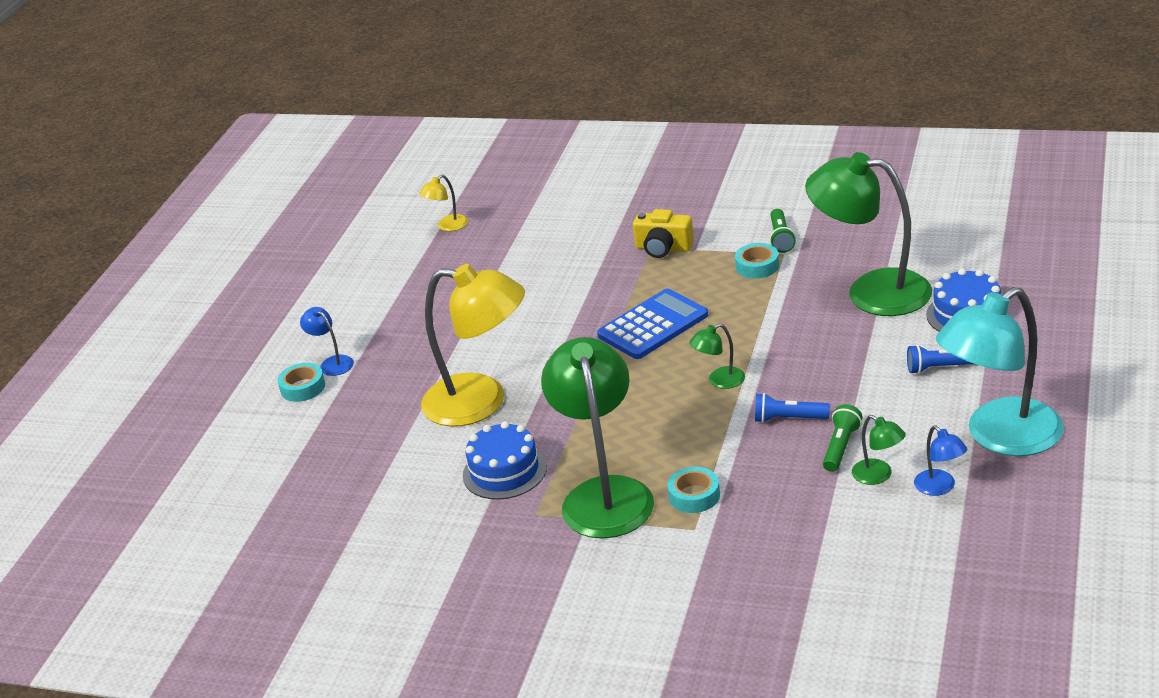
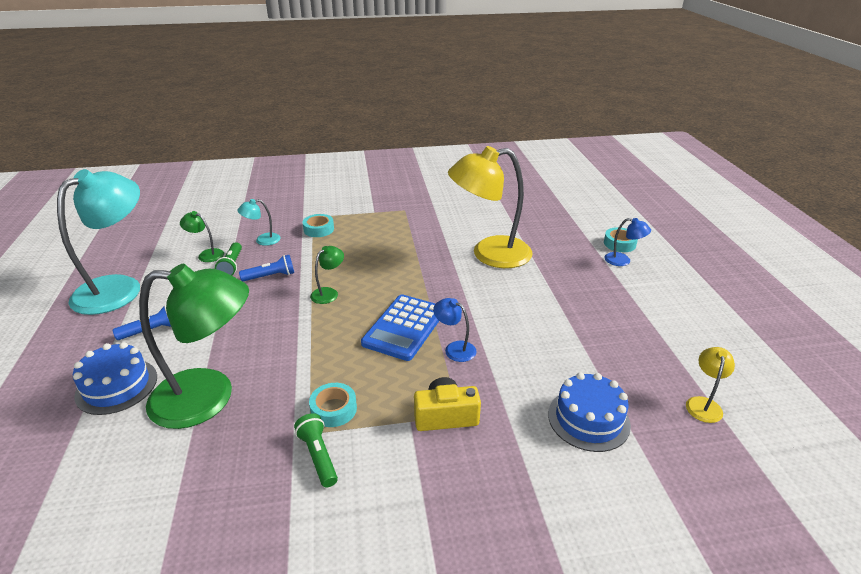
camera: 150 degrees right, 0 degrees up
(504, 471) = (439, 223): blue cake -> blue cake (588, 419)
(604, 494) = (372, 222): green lamp -> none
(789, 489) = (262, 240): none -> turquoise lamp
(940, 488) = (167, 254): blue lamp -> blue lamp (454, 348)

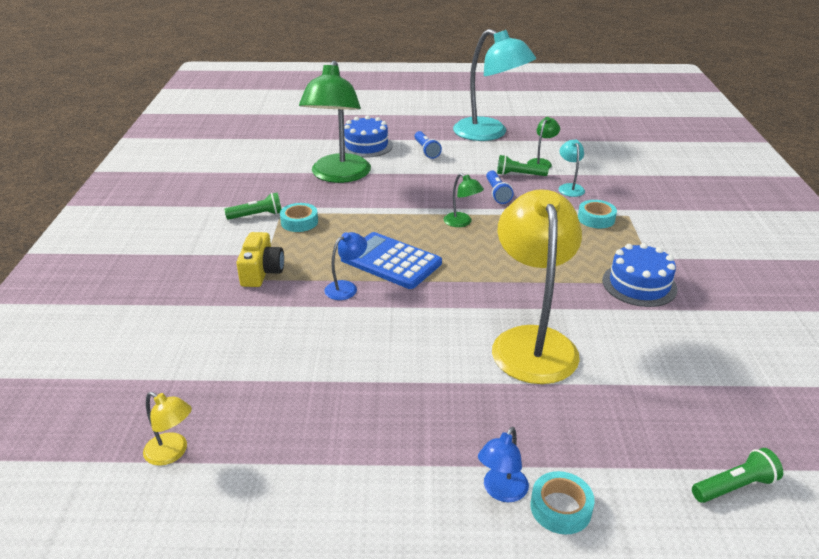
camera: 100 degrees right, 0 degrees up
(571, 202) = (734, 486): none -> green flashlight
(588, 419) = (208, 354): blue cake -> blue cake (639, 284)

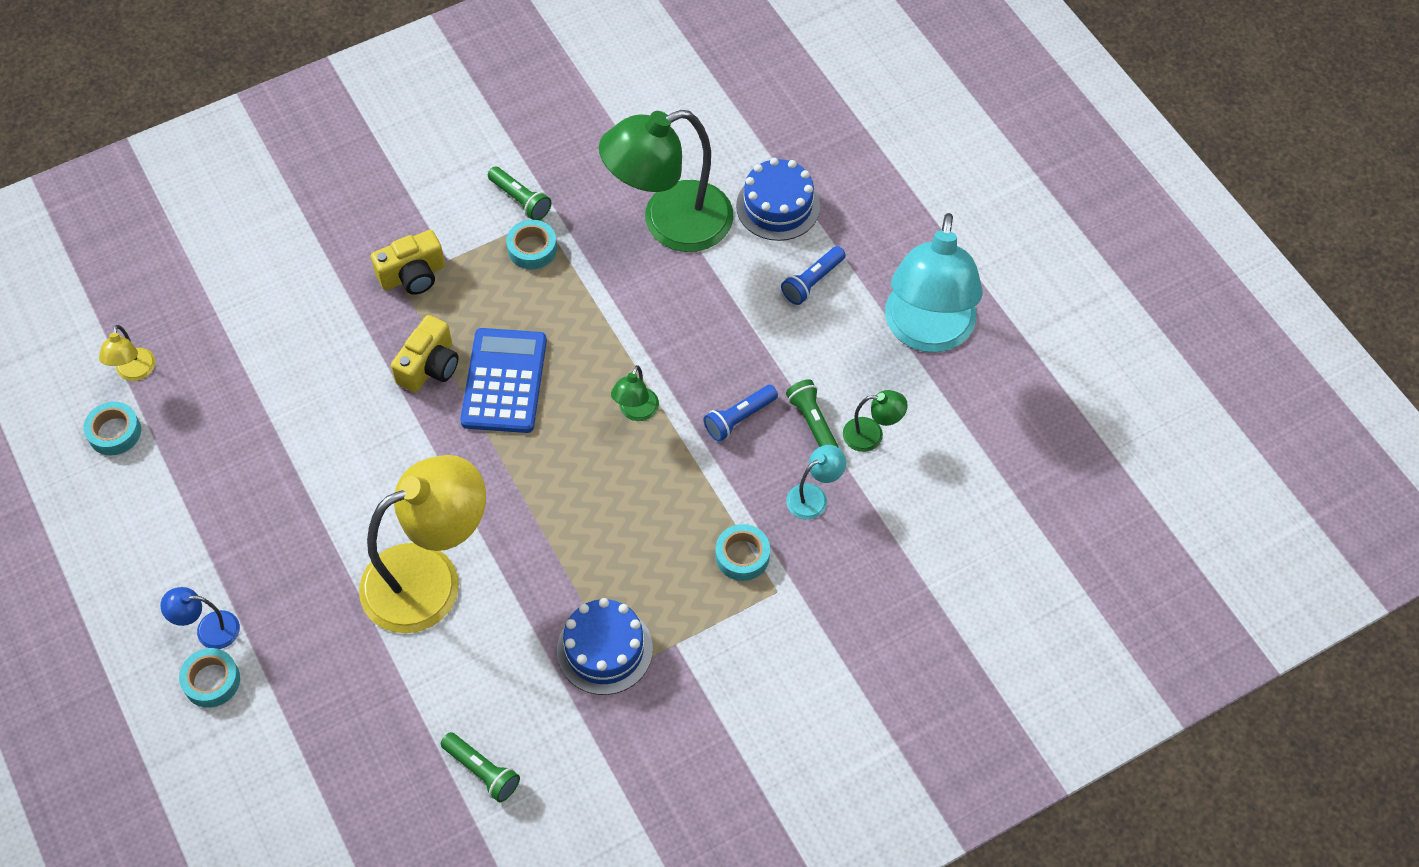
camera: 60 degrees right, 25 degrees up
(223, 490) = (114, 432): none -> turquoise tape
(346, 287) = (429, 366): blue lamp -> yellow camera
(734, 486) = (304, 813): green flashlight -> green flashlight (482, 771)

